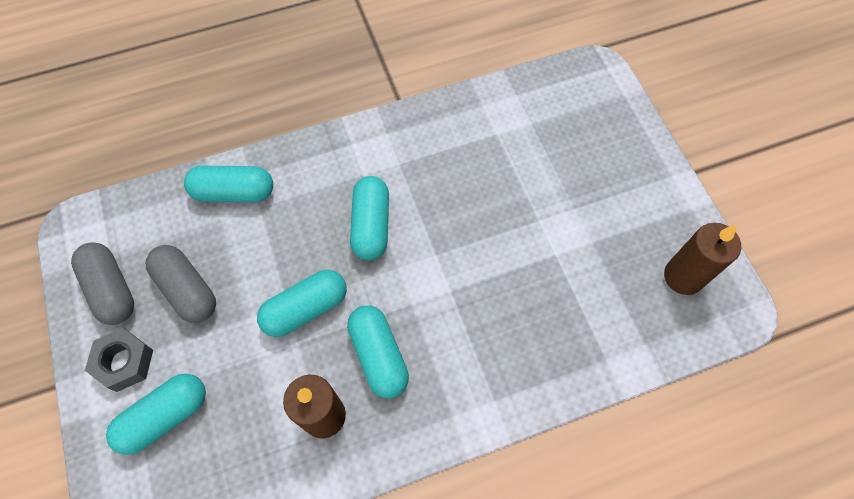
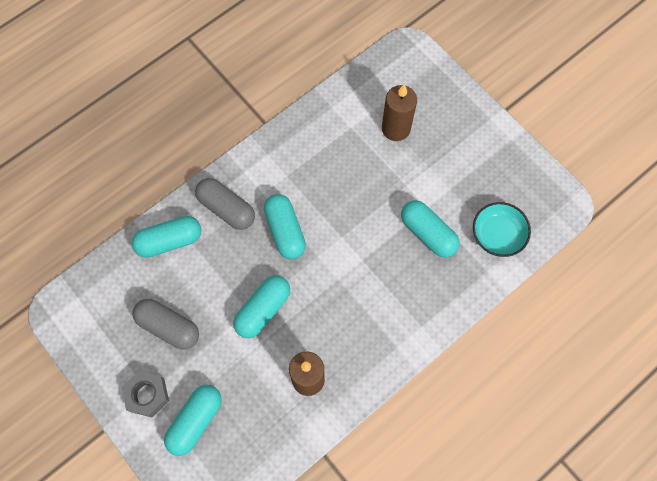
camera: 20 degrees left, 5 degrees up
(111, 289) = (110, 347): grey capsule -> grey capsule (226, 208)
(378, 355) = (329, 324): turquoise capsule -> turquoise capsule (428, 233)
(635, 318) = (497, 234): none -> turquoise bowl
(683, 277) = (521, 193): brown candle -> brown candle (396, 128)

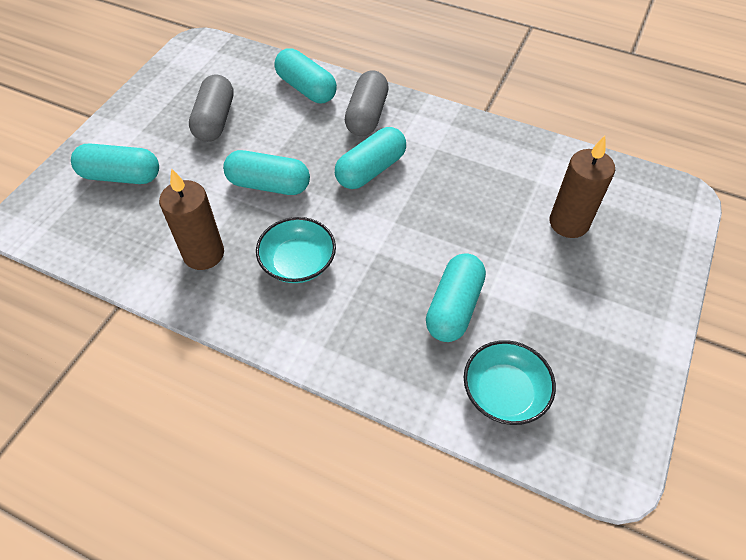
camera: 65 degrees right, 15 degrees down
(147, 395) = (136, 131): grey nut -> none
(346, 316) = (298, 262): none -> turquoise bowl

